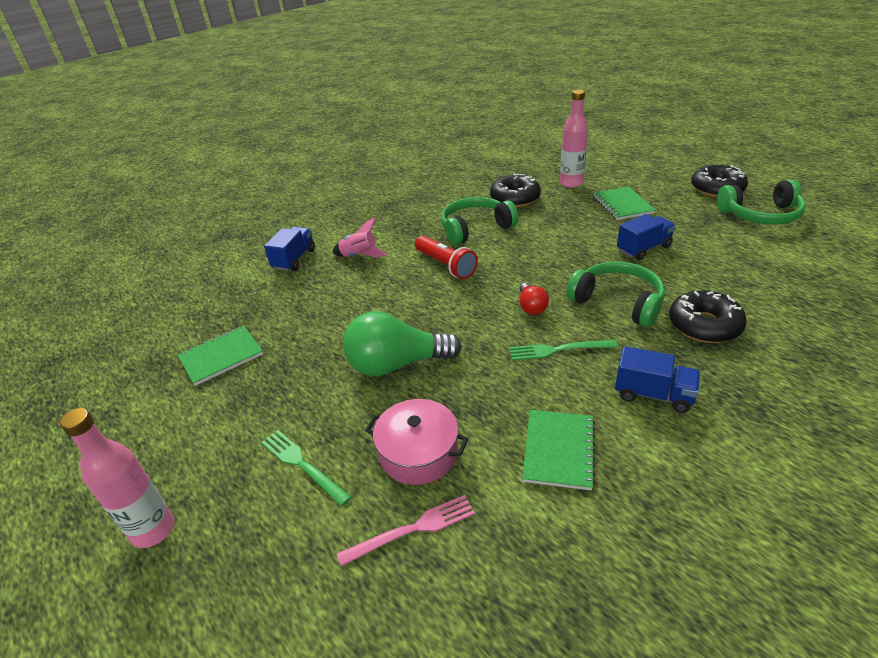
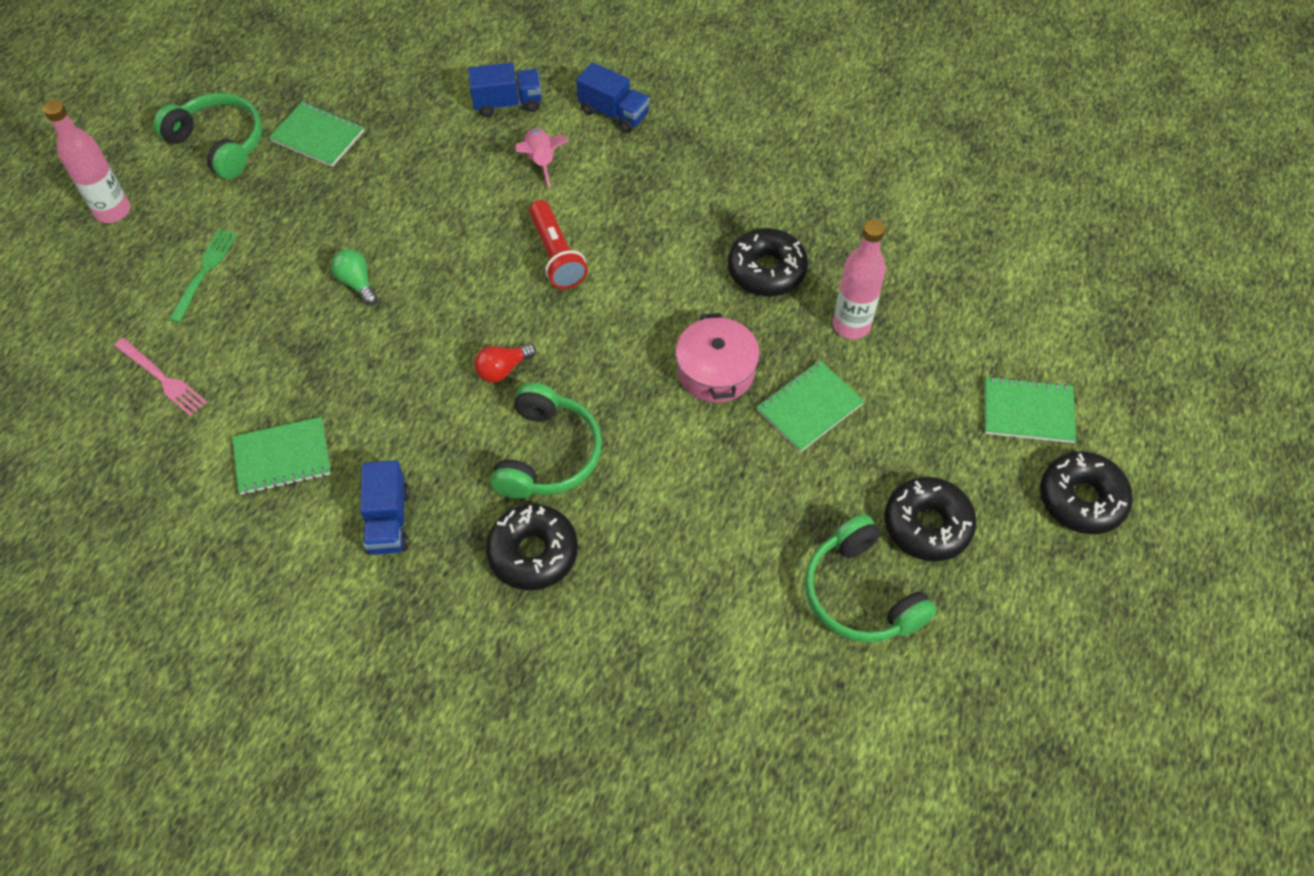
camera: 60 degrees right, 20 degrees up
(397, 364) = (357, 283): green light bulb -> green light bulb, size x0.50
(418, 453) = (244, 350): pink pot -> pink pot (716, 371)
(446, 265) = (556, 255): red flashlight -> red flashlight turned 45 degrees counterclockwise
(475, 228) = (659, 253): green headphones -> green headphones (220, 143)
(558, 350) = (432, 417): green fork -> none
(643, 249) = (689, 458): blue truck -> blue truck (614, 113)
(652, 153) = (1028, 412): none -> green notebook
(711, 151) = (1081, 499): none -> black donut

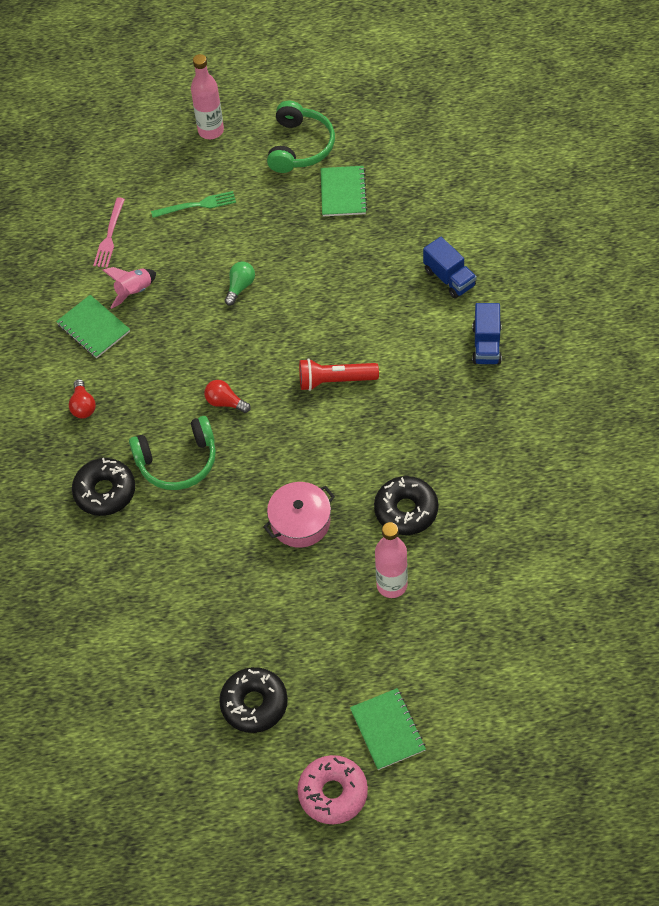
camera: 65 degrees right, 0 degrees up
(388, 521) = (83, 406): blue truck -> red light bulb
(541, 161) = (410, 327): pink rocket -> pink rocket (134, 291)
(556, 255) = (335, 380): red flashlight -> red flashlight turned 45 degrees clockwise
(809, 407) = (305, 591): green notebook -> none
(860, 594) = (179, 686): green headphones -> none
(1081, 499) = (333, 793): black donut -> pink donut

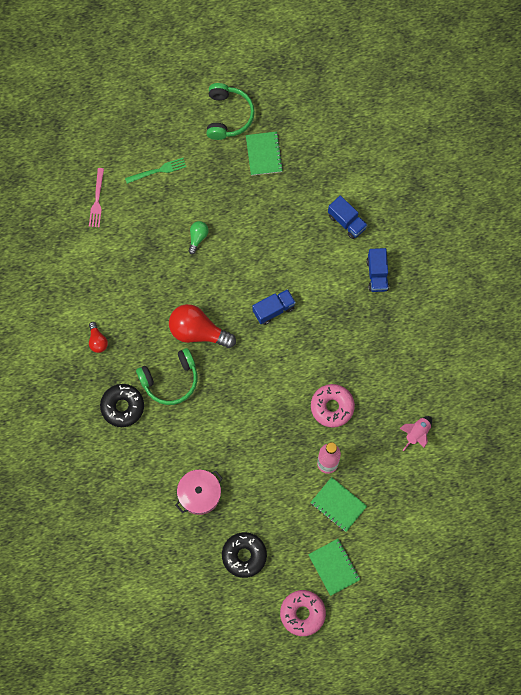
camera: 10 degrees left, 15 degrees up
(93, 328) = (96, 277): green notebook -> green notebook (338, 504)
(134, 291) = (121, 246): pink rocket -> pink rocket (417, 433)
(211, 131) = (160, 105): pink bottle -> none
(225, 402) = (198, 332): red light bulb -> red light bulb, size x2.02
(300, 521) = (260, 420): pink pot -> pink pot (199, 494)
(335, 380) = (273, 309): red flashlight -> blue truck
(406, 510) = (332, 407): black donut -> pink donut

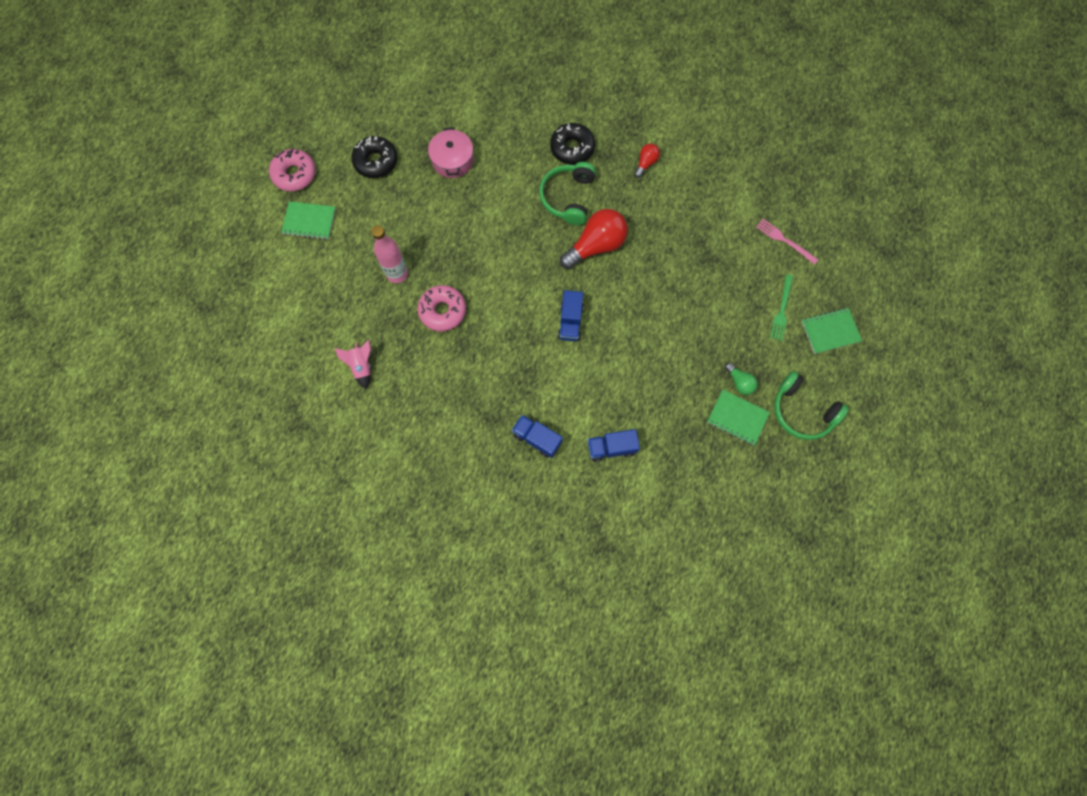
camera: 125 degrees right, 0 degrees up
(97, 341) = (646, 163): red light bulb -> red light bulb turned 105 degrees clockwise
(197, 238) = (688, 302): green light bulb -> green light bulb (739, 382)
(338, 504) = (356, 259): green notebook -> green notebook (830, 331)

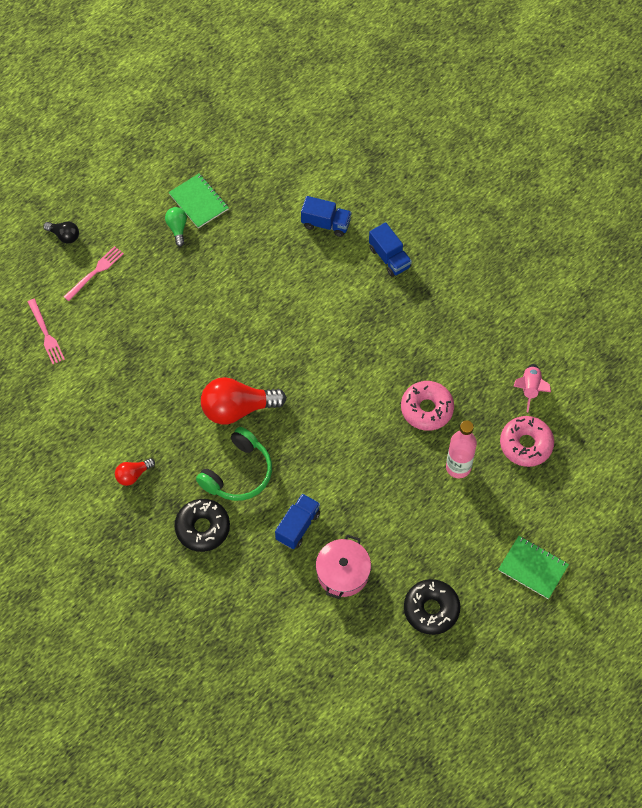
camera: 155 degrees left, 10 degrees down
(295, 174) = (531, 634): pink donut -> pink donut (526, 444)
(570, 322) = (304, 345): blue truck -> blue truck (298, 526)
(781, 310) = (95, 272): green fork -> pink fork
(802, 411) = (138, 184): green headphones -> none
(830, 331) = (64, 236): green notebook -> black light bulb

